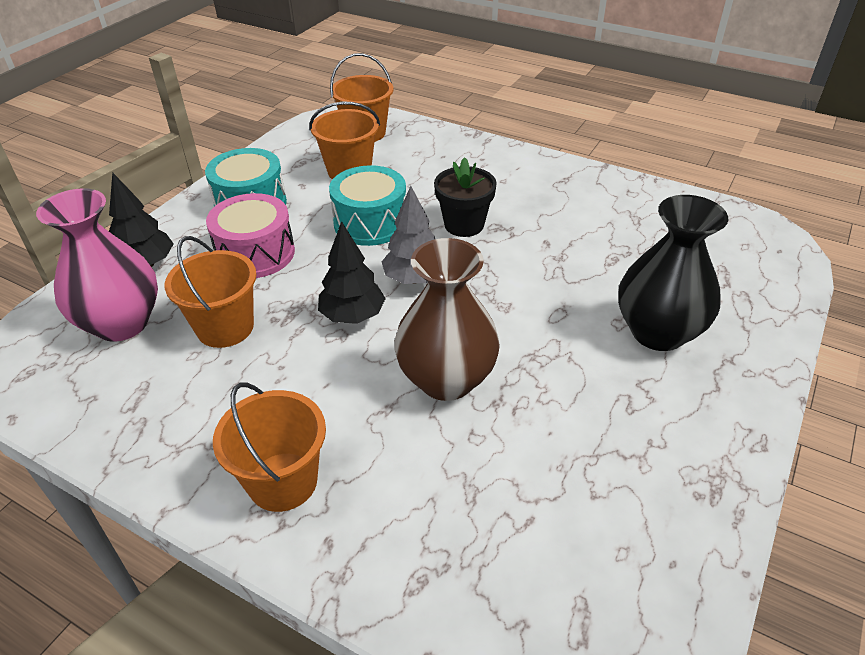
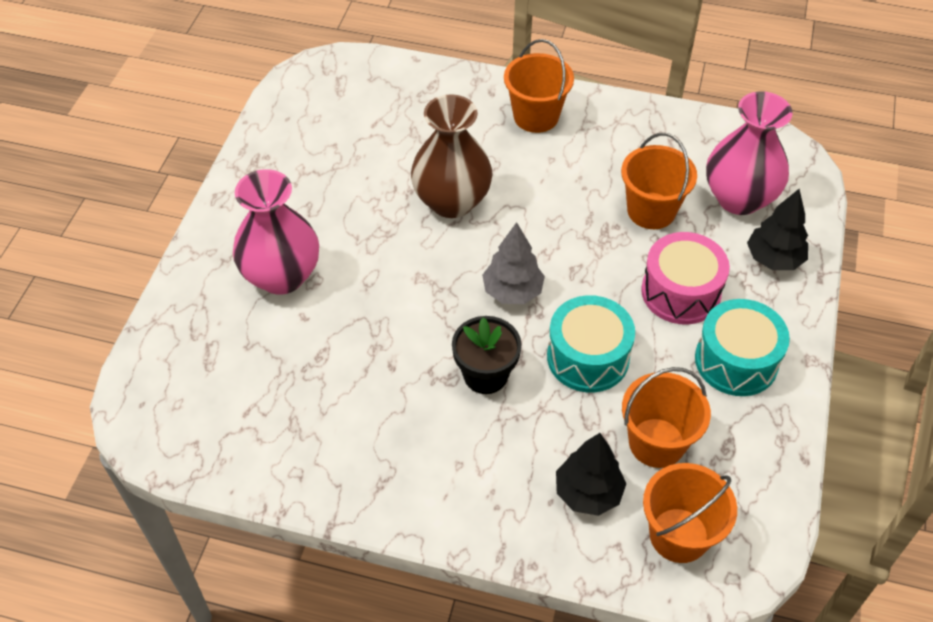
camera: 165 degrees right, 10 degrees up
(352, 316) = (550, 241): black tree -> black tree (588, 493)
(658, 332) = (282, 276): black vase -> pink vase

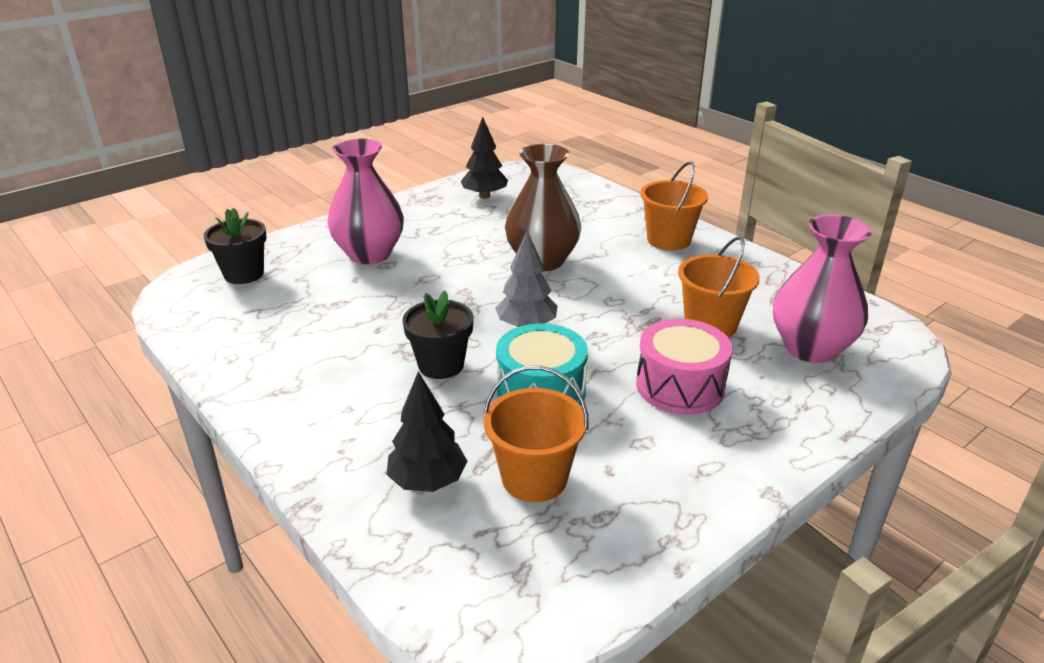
camera: 35 degrees right, 20 degrees down
(184, 370) = (244, 274): none -> black flower pot
(679, 535) = (473, 559): orange bucket -> none
(736, 361) = (684, 457): turquoise drum -> none
(774, 259) = (805, 402): black tree -> black tree (484, 196)

